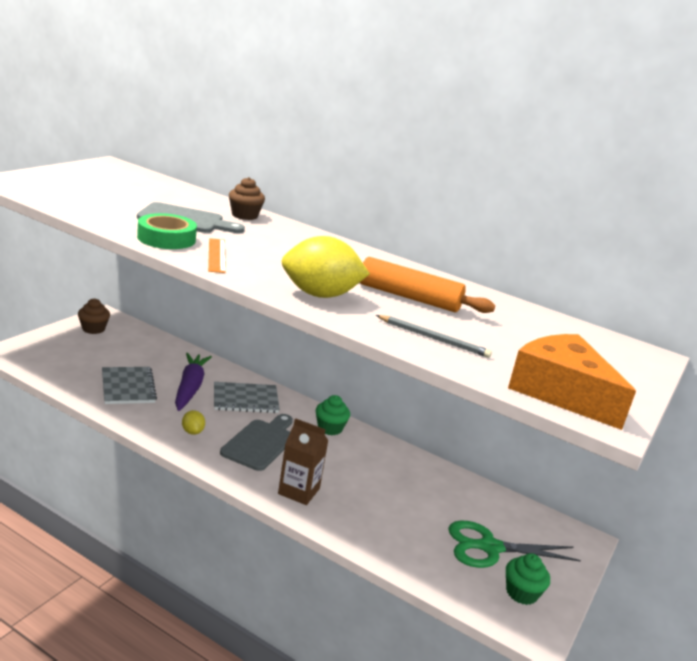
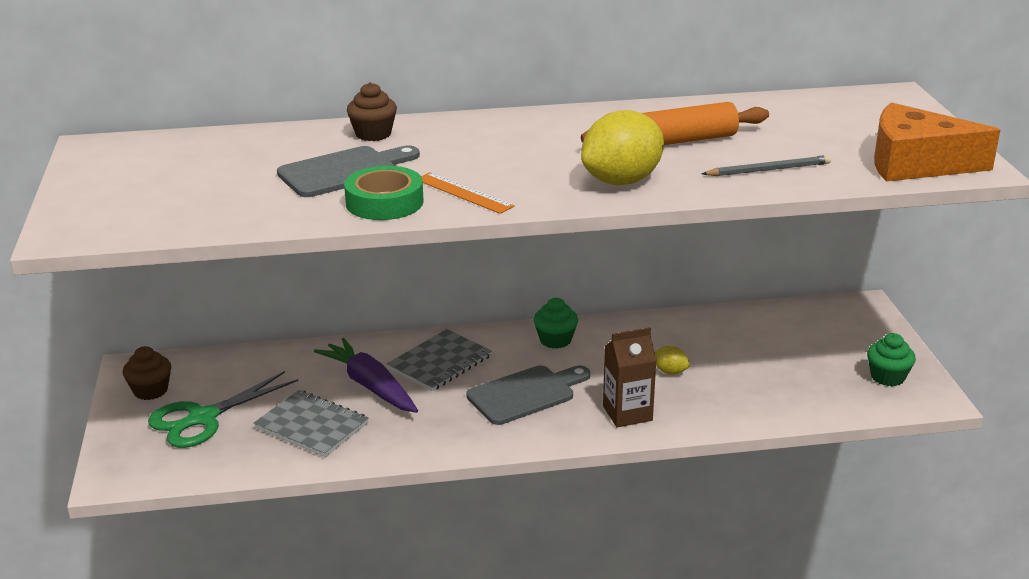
camera: 35 degrees left, 5 degrees up
(192, 432) = (452, 425): yellow lemon -> yellow lemon (670, 372)
(260, 443) = (525, 394): grey cutting board -> grey cutting board turned 75 degrees clockwise
(489, 547) = (820, 358): green scissors -> green scissors (202, 418)

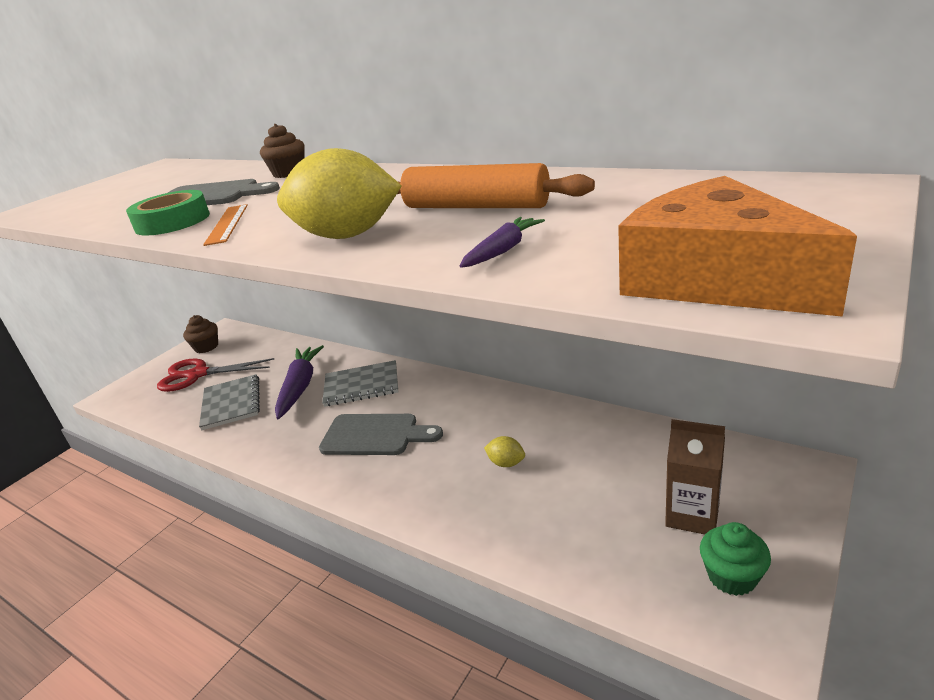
camera: 45 degrees right, 0 degrees up
(202, 418) = (197, 375): green scissors -> red scissors
(555, 340) = (459, 396): green cupcake -> none
(627, 413) = (418, 489): brown carton -> brown carton (692, 515)
(670, 372) = (506, 463): yellow lemon -> yellow lemon turned 45 degrees counterclockwise
(769, 170) = (503, 250): grey pencil -> purple carrot

